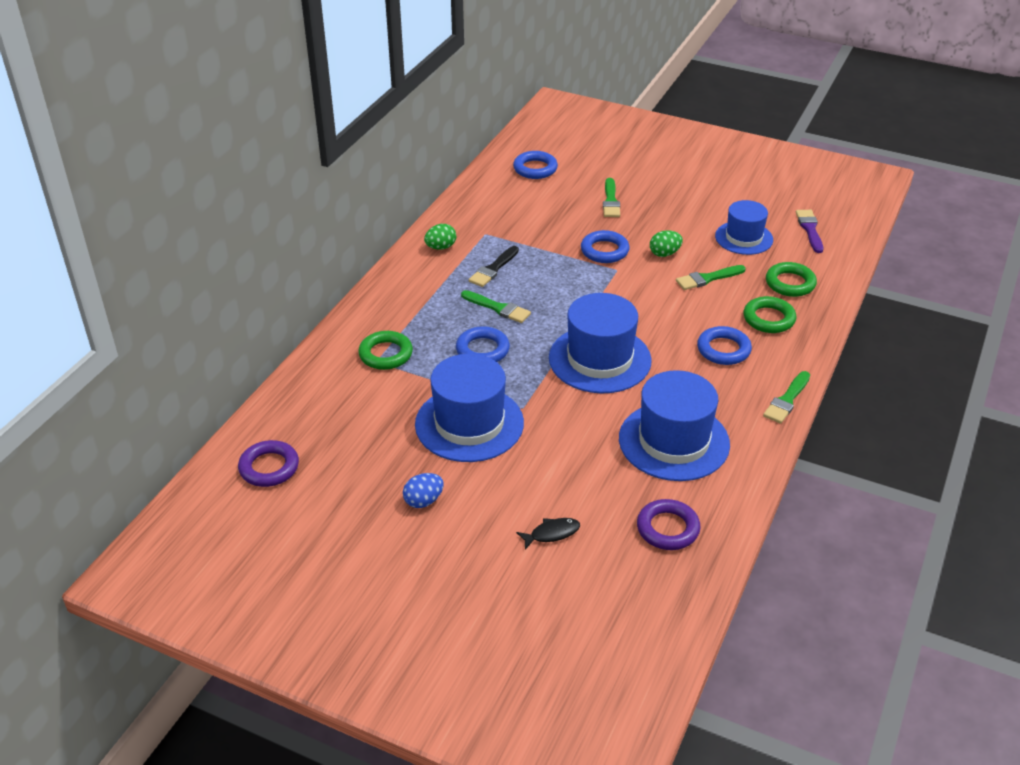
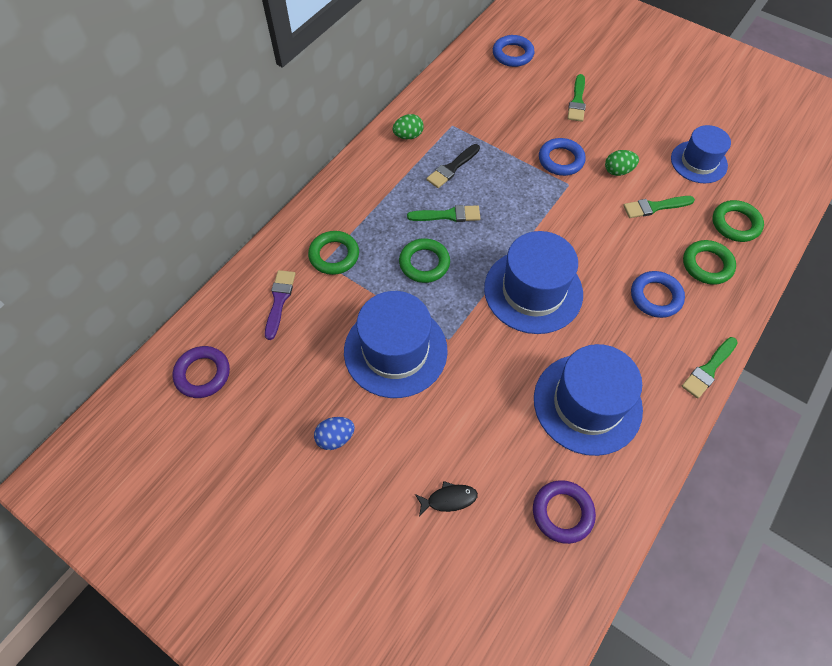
camera: 10 degrees right, 20 degrees up
(482, 350) = (424, 263): blue ring -> green ring
(498, 308) = (448, 215): green brush -> green brush turned 45 degrees counterclockwise
(809, 229) = (766, 160): purple brush -> purple brush (279, 301)

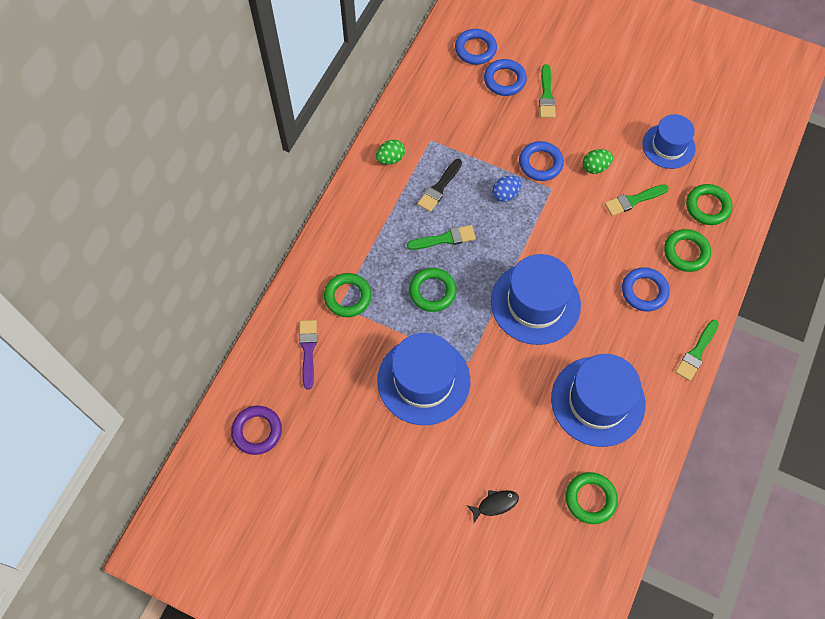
camera: 10 degrees left, 5 degrees up
(335, 438) = (388, 468): blue egg -> blue egg (505, 194)
(537, 83) = (504, 80): none -> blue ring
(562, 512) = (590, 499): purple ring -> green ring

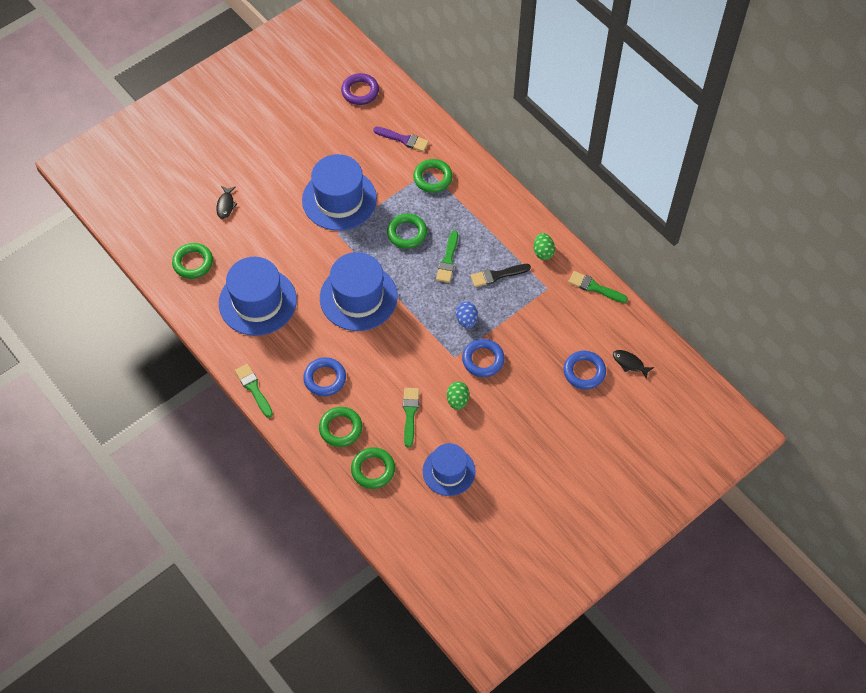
camera: 115 degrees right, 5 degrees down
(439, 188) = (497, 275): black brush -> black brush turned 75 degrees counterclockwise
(475, 49) = (629, 363): blue ring -> black fish
(546, 95) = (551, 398): green brush -> green brush (594, 287)

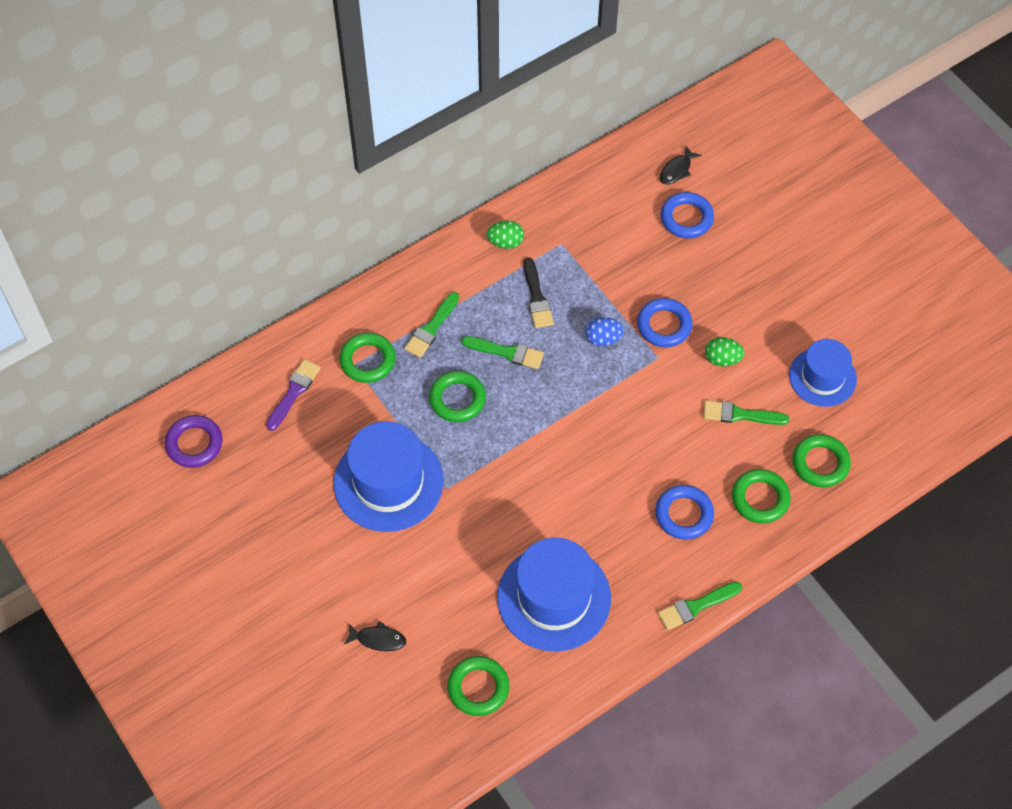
camera: 85 degrees left, 0 degrees up
(358, 297) = (557, 466): blue hat -> none
(594, 287) = (565, 193): green brush -> green brush (431, 328)

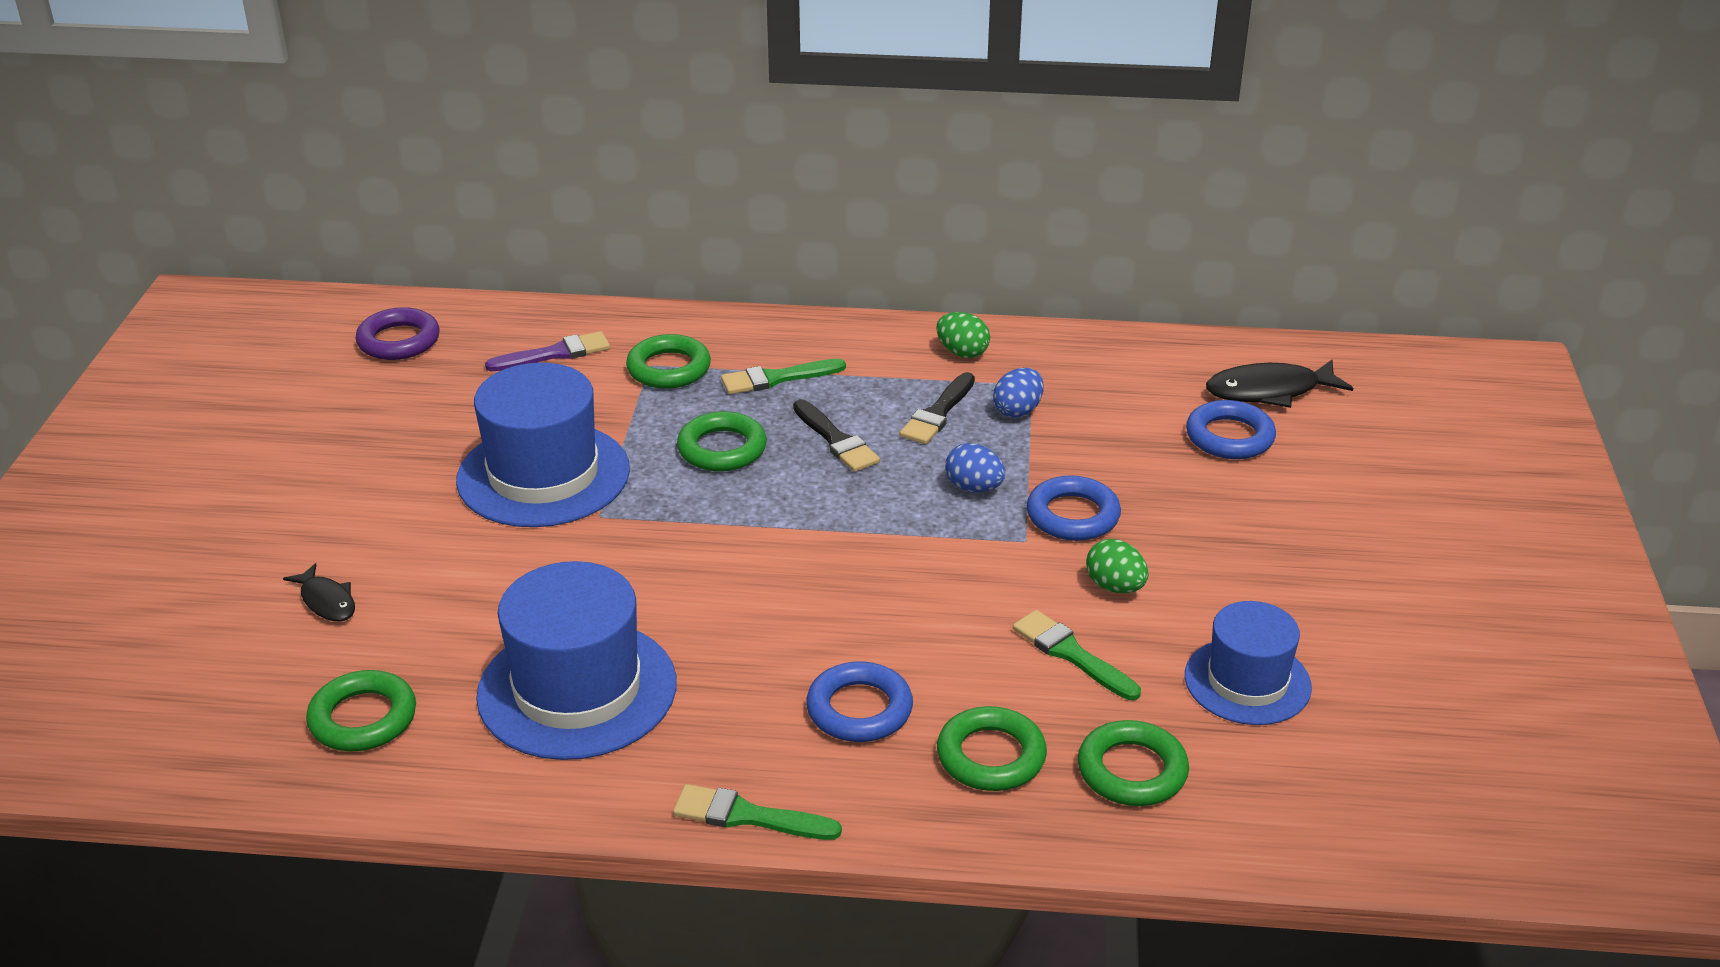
camera: 40 degrees right, 25 degrees down
(507, 352) = (836, 440): green brush -> black brush
(573, 268) = (1018, 411): none -> blue egg
(677, 170) = (1269, 391): black fish -> black fish, size x1.67

